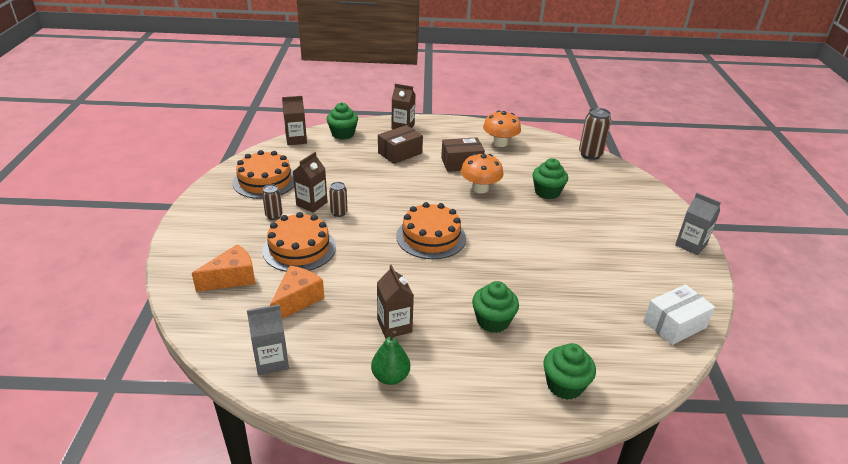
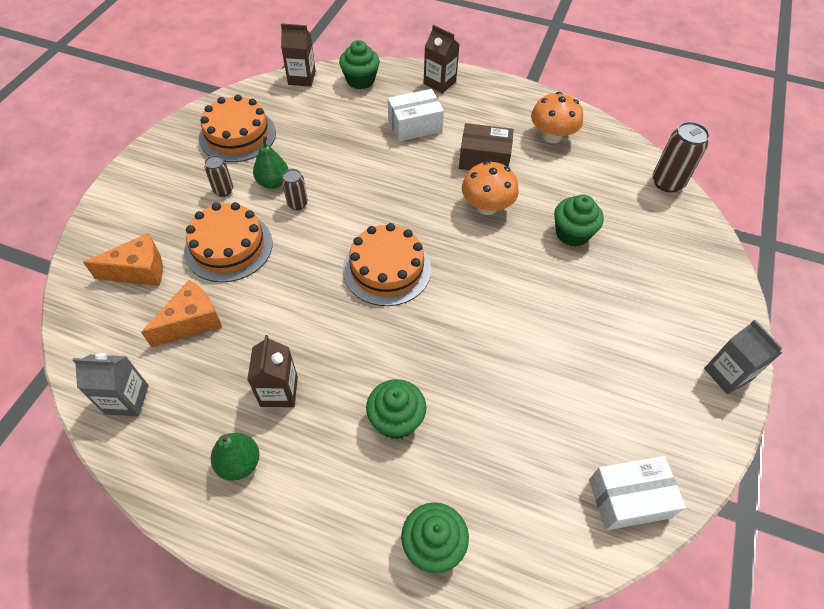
camera: 20 degrees right, 20 degrees up
(311, 204) = (273, 182): brown carton -> green pear
(400, 153) = (415, 125): brown box -> white box

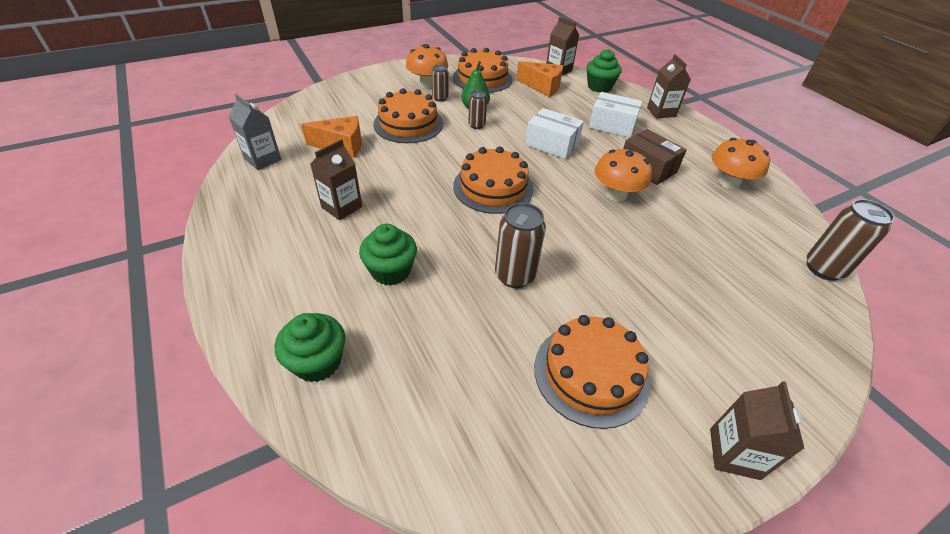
camera: 40 degrees right, 10 degrees down
(139, 271) = (347, 109): orange cheese -> orange cheese (542, 87)
(187, 178) = (427, 84): none -> orange mushroom
(239, 463) = (272, 226): green pear -> none
(490, 346) = (515, 275): none -> brown can
(572, 233) = (676, 250): green cupcake -> none
(612, 387) = (591, 373): none -> orange cake
(628, 498) = (508, 466): white box -> white box (552, 144)
(727, 374) = (734, 453): grey carton -> brown carton

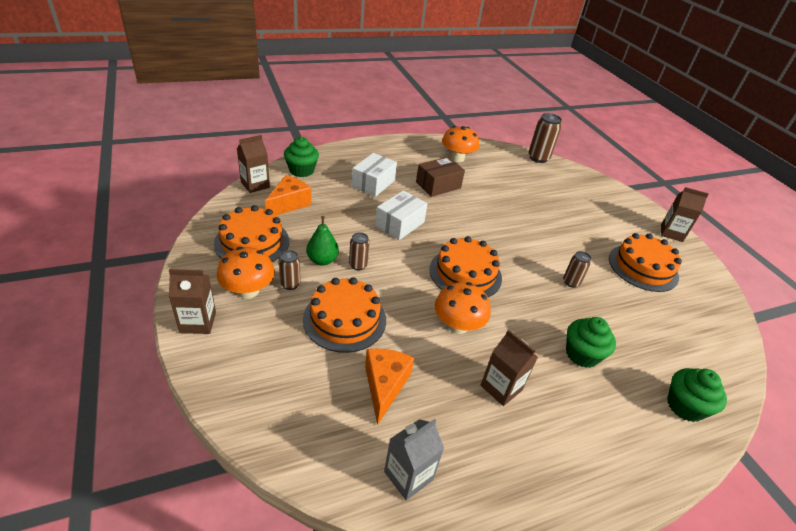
camera: 85 degrees left, 5 degrees down
(515, 275) = (571, 282): brown can -> brown can, size x0.59
(616, 194) = (473, 210): orange mushroom -> orange mushroom (457, 325)
(661, 112) = (357, 153): brown carton -> brown carton (198, 322)

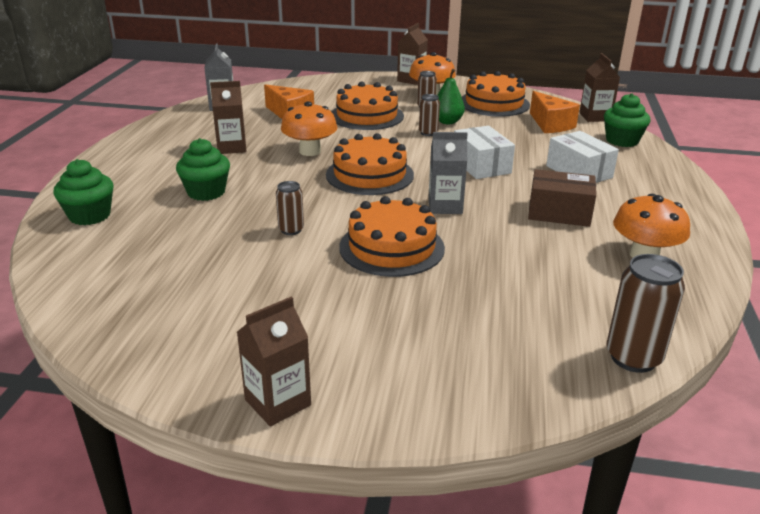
camera: 125 degrees right, 10 degrees down
(438, 185) = (559, 212): brown box -> brown box turned 75 degrees counterclockwise
(474, 227) = (445, 206): none -> grey carton
(643, 267) = (249, 305): orange cake -> orange cake (391, 247)

